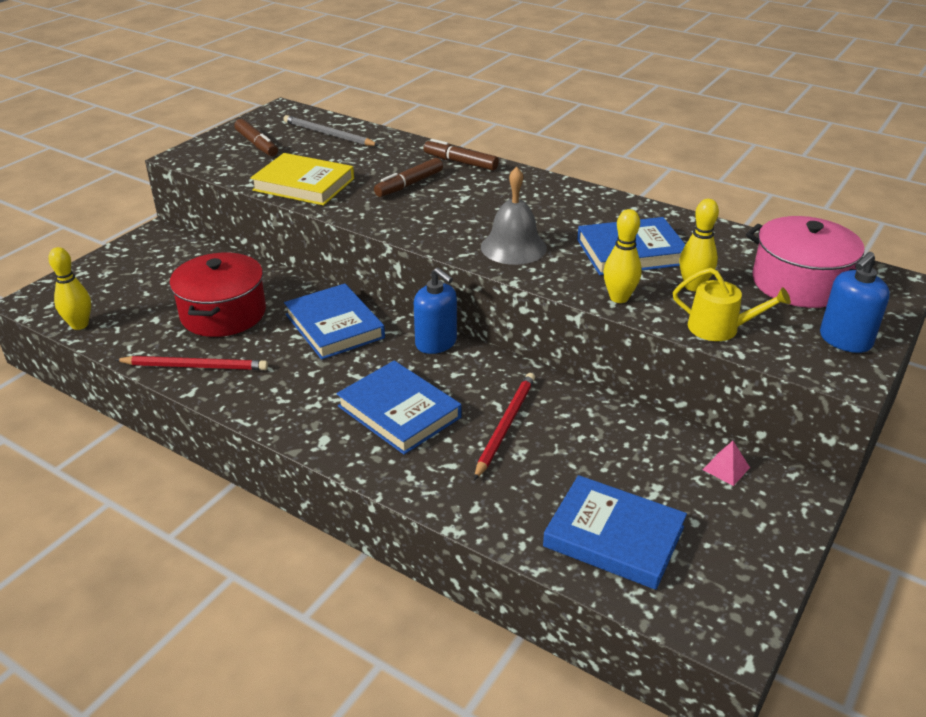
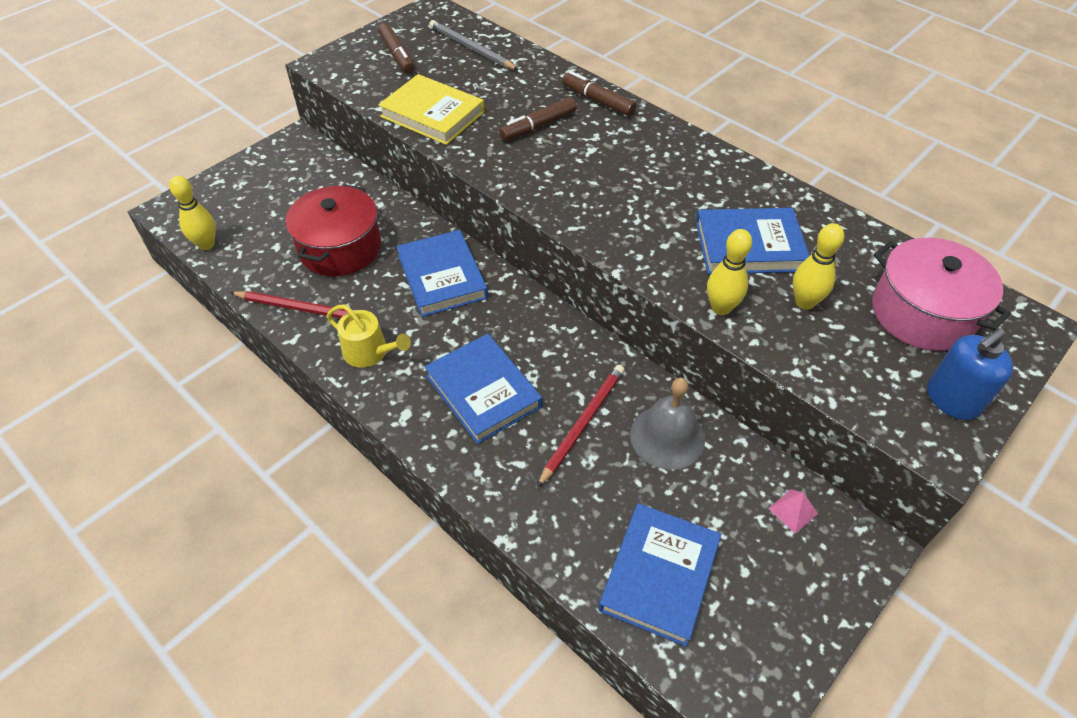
camera: 10 degrees right, 15 degrees up
(436, 343) = (536, 311): blue soap dispenser -> none
(513, 247) = (626, 224): grey bell -> grey bell (667, 436)
(614, 536) = (659, 575): blue book -> blue book turned 75 degrees clockwise
(719, 328) = (818, 364): yellow watering can -> yellow watering can (370, 352)

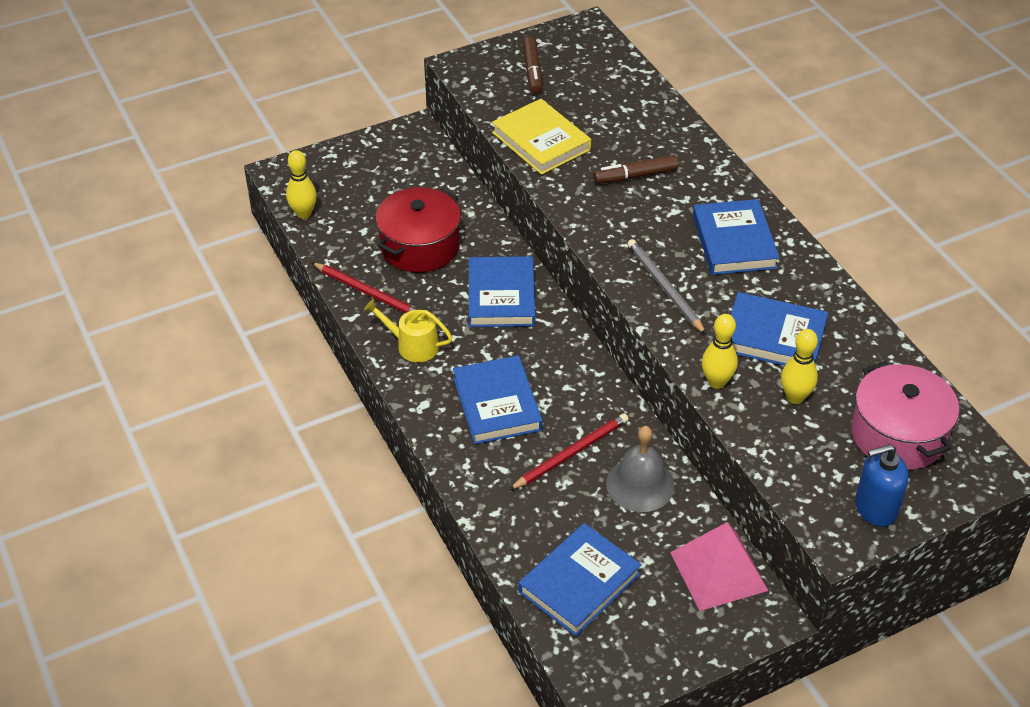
camera: 20 degrees right, 5 degrees down
(370, 352) = (413, 345): yellow watering can -> yellow watering can turned 150 degrees clockwise
(471, 48) = (607, 79): grey pencil -> grey pencil (664, 288)
(597, 101) = (705, 163): brown marker -> none
(662, 165) = (734, 242): none -> blue book
(793, 511) = (718, 571): pink pyramid -> pink pyramid, size x2.35

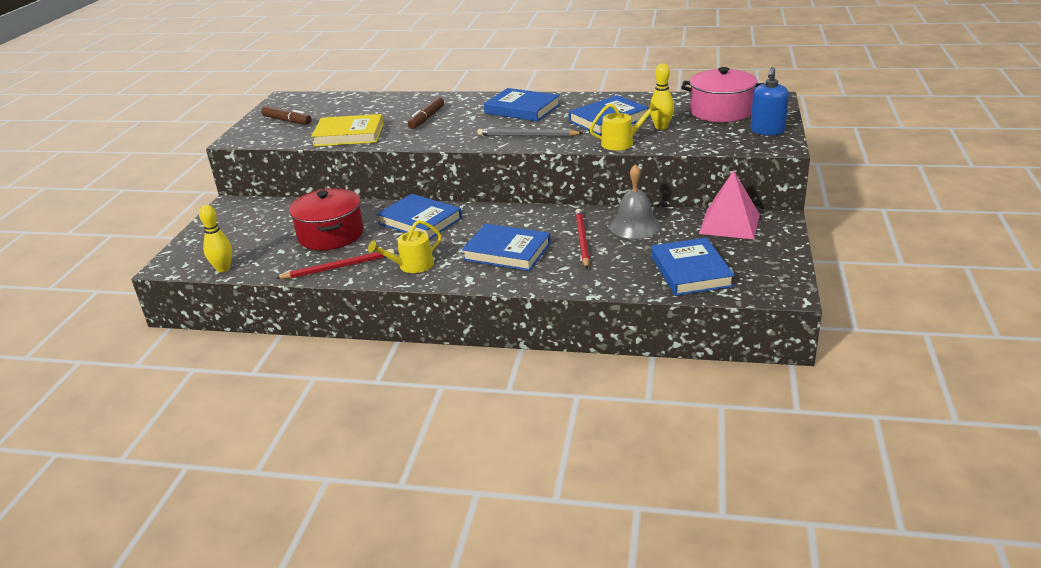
camera: 50 degrees left, 15 degrees down
(716, 382) = (621, 143): yellow bowling pin -> yellow watering can

